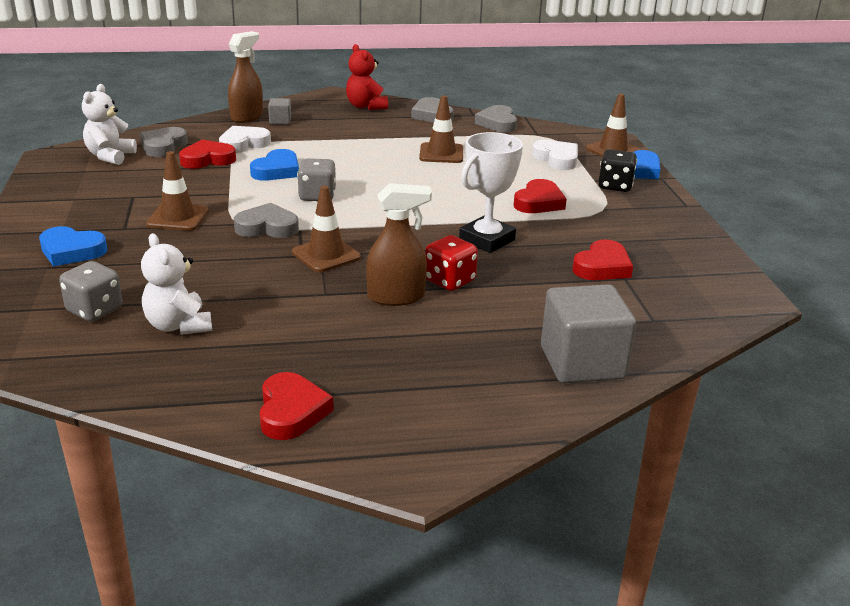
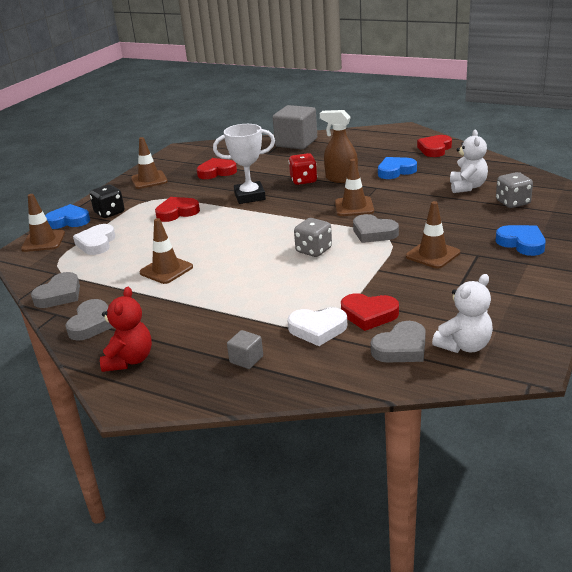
camera: 140 degrees left, 0 degrees up
(247, 117) = (274, 379): brown spray bottle -> none
(277, 170) = (319, 284): blue heart -> blue heart (395, 171)
(667, 234) = (149, 180): none -> brown traffic cone

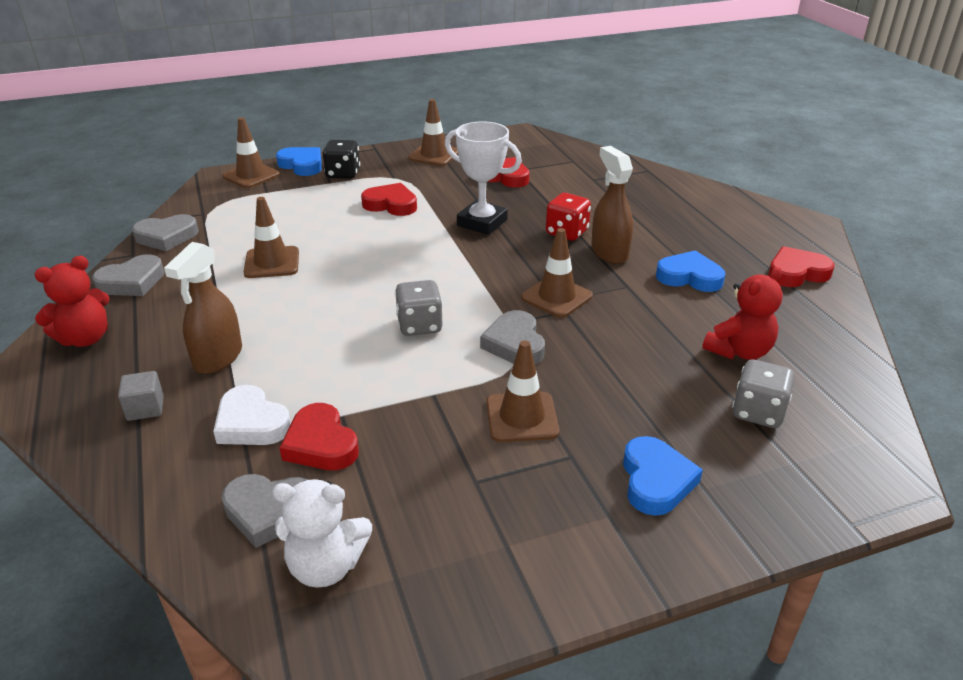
camera: 40 degrees right, 5 degrees up
(96, 243) = (279, 200): white heart -> none
(236, 320) = (218, 358): none -> brown spray bottle
(296, 143) = (645, 181): grey cube -> none
(467, 187) = (739, 351): white teddy bear -> red teddy bear

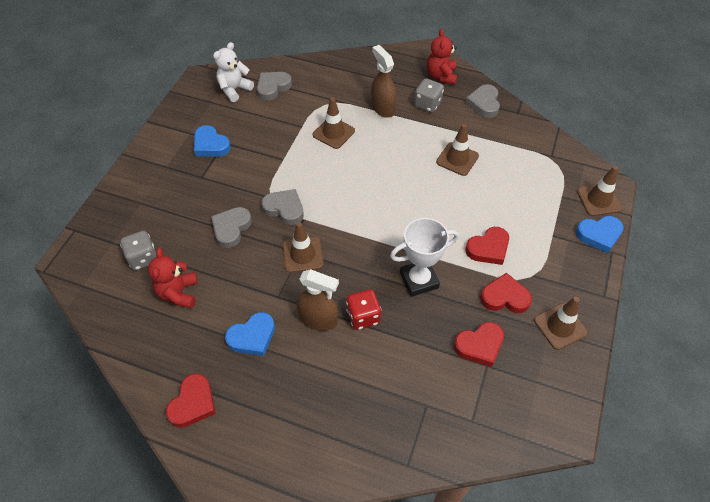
camera: 130 degrees right, 20 degrees up
(145, 408) = (367, 78): grey cube -> none
(166, 237) = (529, 131): grey heart -> grey heart (231, 228)
(251, 423) = (326, 101): white heart -> none
(321, 444) = (292, 113): red heart -> red heart (504, 297)
(343, 174) = (563, 249): black dice -> none
(419, 325) = (337, 183): grey dice -> grey dice (427, 104)
(522, 417) = (237, 177): brown traffic cone -> brown traffic cone (333, 133)
(656, 481) = (160, 191): blue heart -> blue heart (211, 145)

